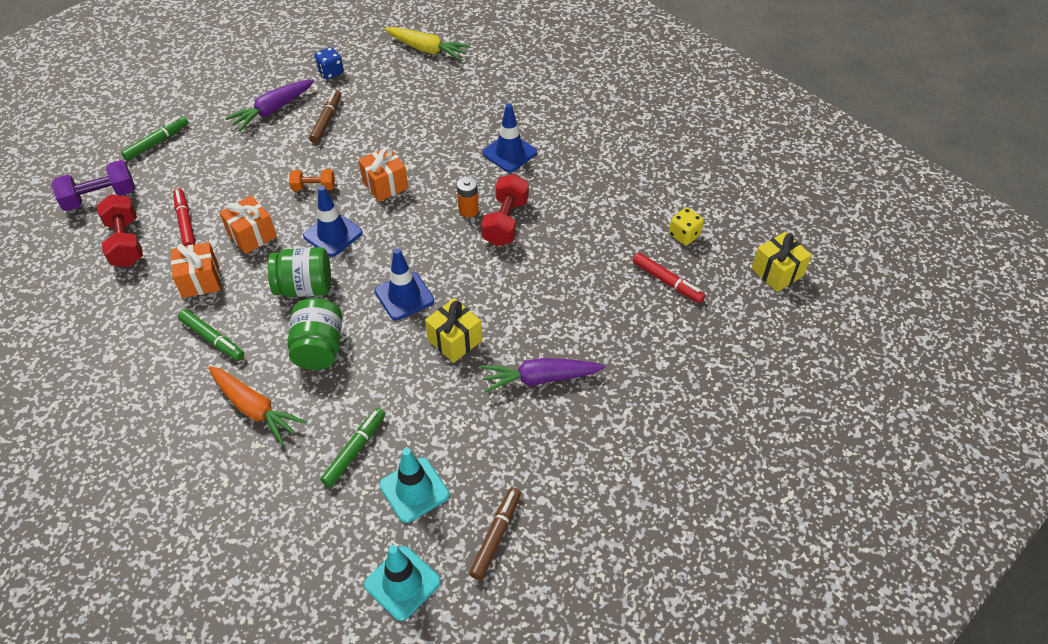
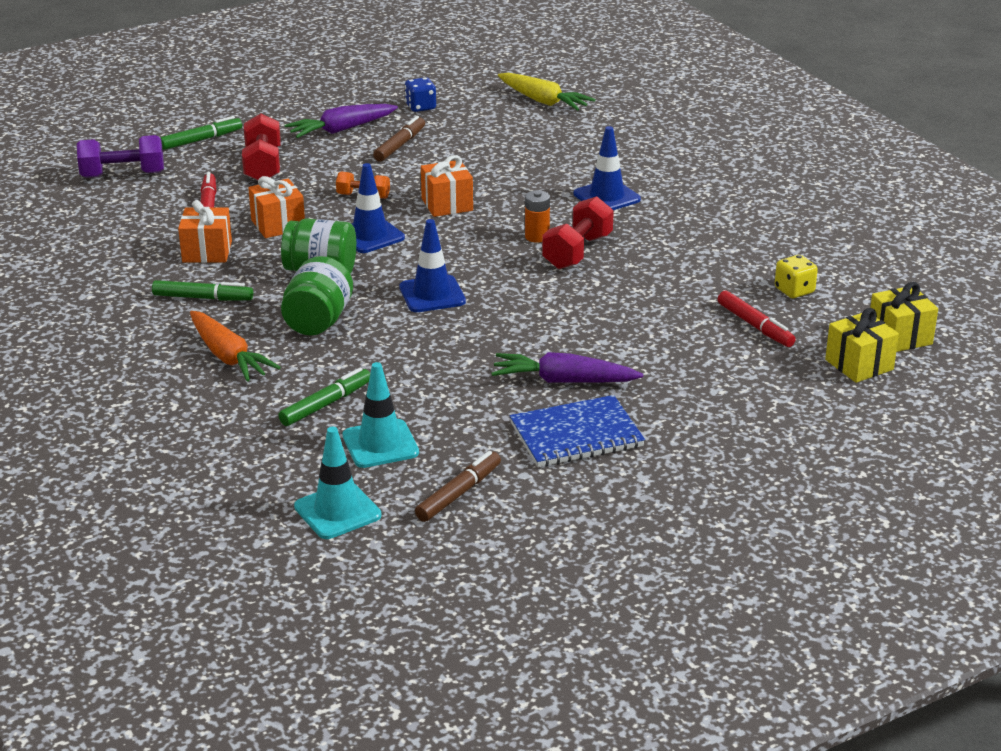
camera: 15 degrees right, 20 degrees down
(126, 242) = (137, 212): red dumbbell -> red dumbbell (263, 165)
(212, 339) = (203, 298): green marker -> green marker turned 45 degrees counterclockwise
(455, 340) = (476, 337): yellow gift -> yellow gift (859, 365)
(569, 442) = (576, 435): none -> blue notebook

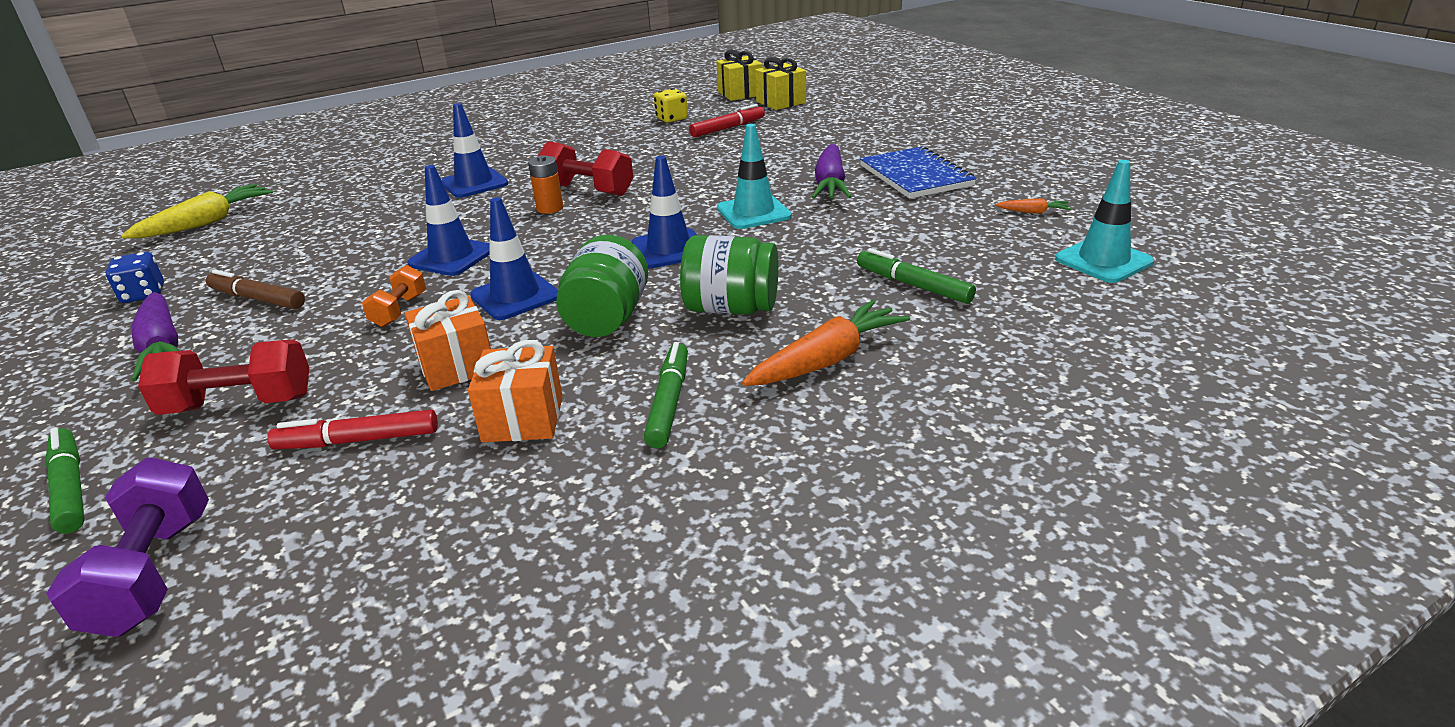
camera: 90 degrees left, 0 degrees up
(380, 444) = (975, 251): turquoise traffic cone -> turquoise traffic cone (753, 212)
(447, 204) = (451, 257): orange gift -> blue traffic cone
(459, 493) = (1033, 212): brown marker -> orange carrot

